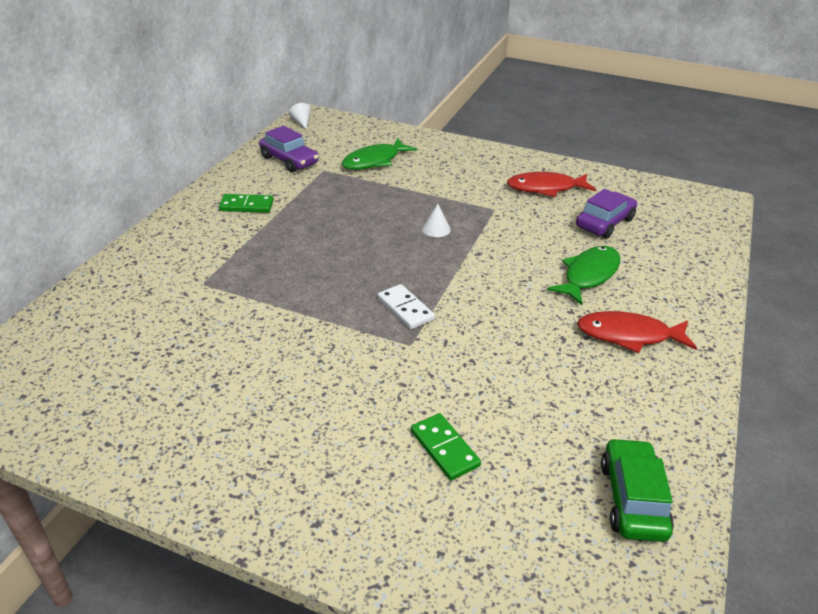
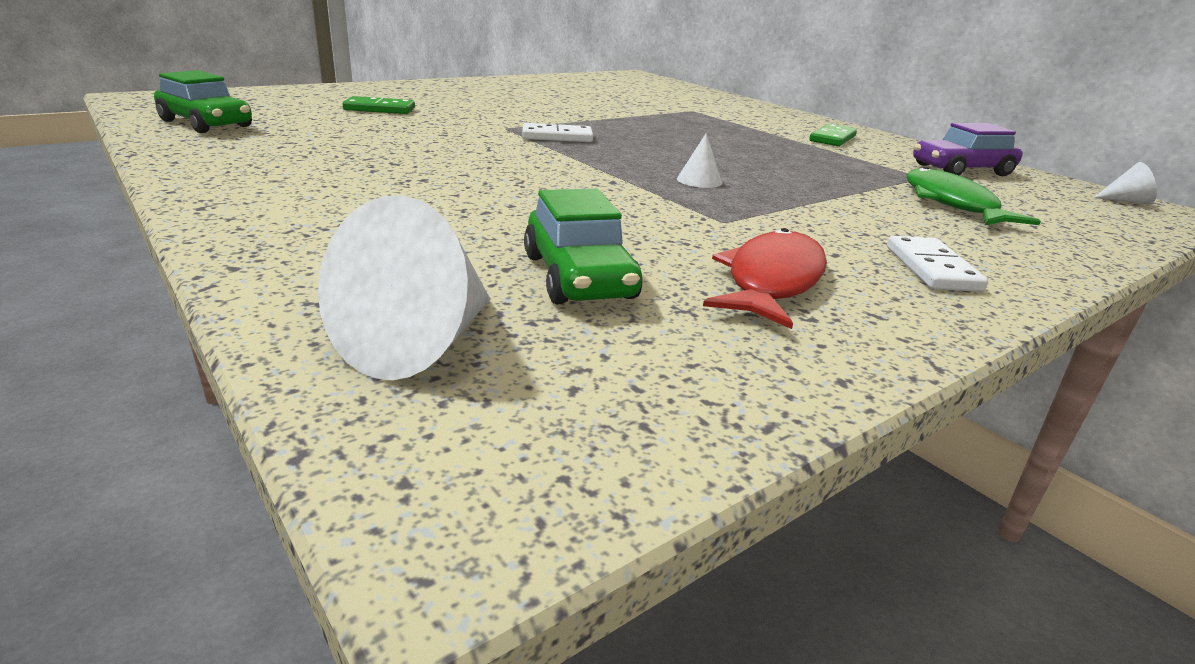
camera: 120 degrees right, 10 degrees down
(482, 162) = (931, 268): none -> white domino
(588, 275) = (465, 210): green fish -> none
(604, 223) = (579, 277): purple car -> green car
(629, 335) = (326, 184): red fish -> none
(688, 232) = (419, 343): none -> white cone

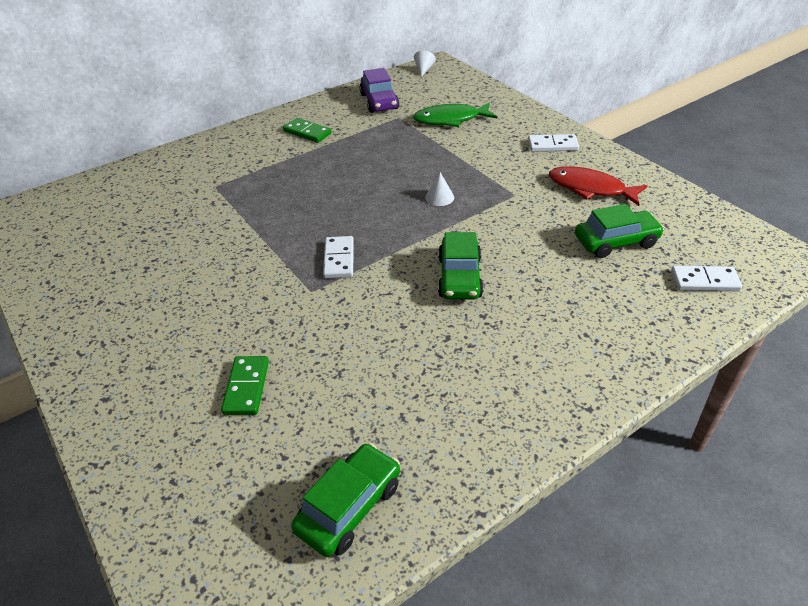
camera: 85 degrees left, 15 degrees up
(419, 343) = (704, 281): white cone -> white domino
(507, 175) = (460, 277): none -> green car

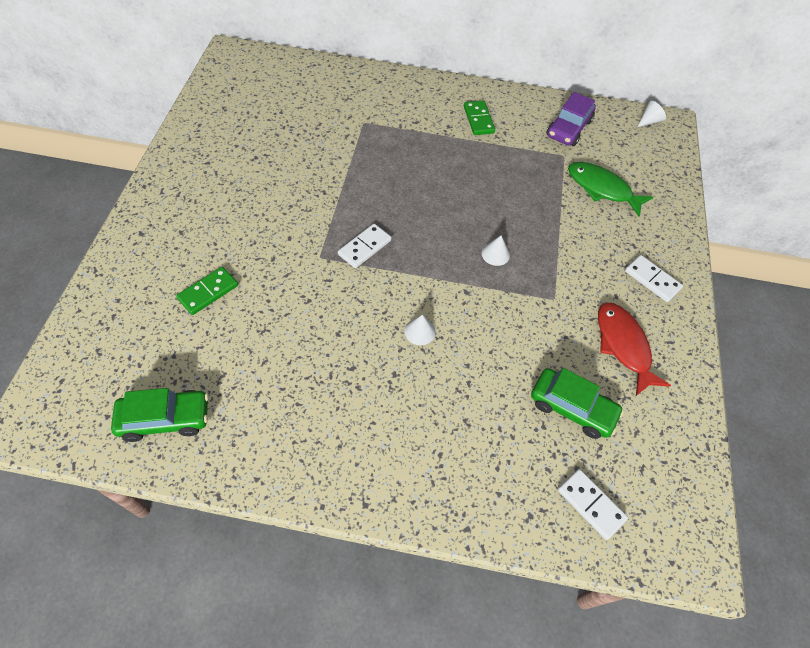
camera: 40 degrees right, 15 degrees up
(460, 277) = (420, 331): green car -> white cone

